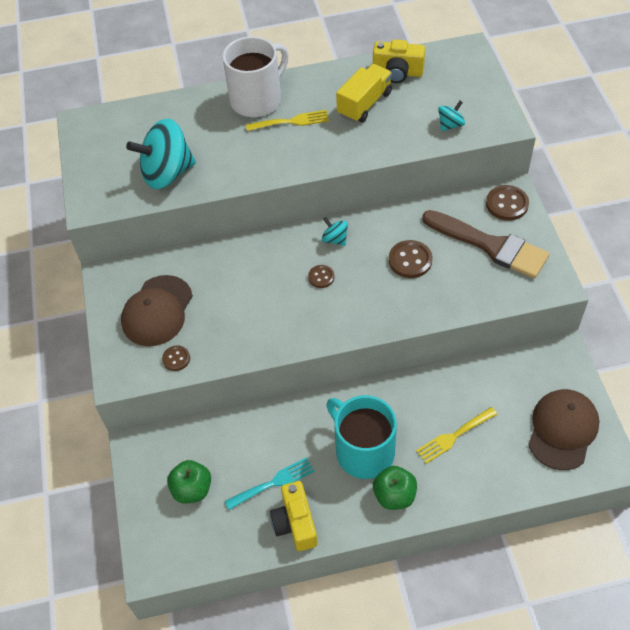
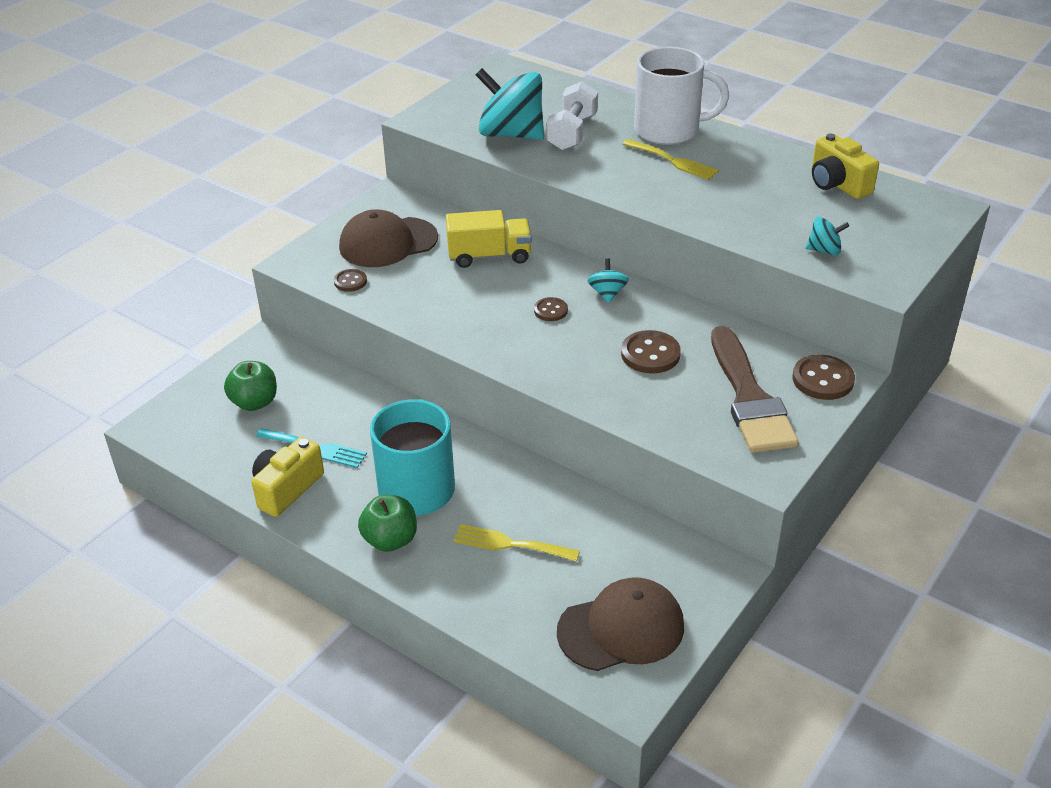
camera: 45 degrees right, 15 degrees down
(203, 144) = (572, 133): none -> white dumbbell
(364, 104) = (763, 187): yellow truck -> yellow truck (489, 256)

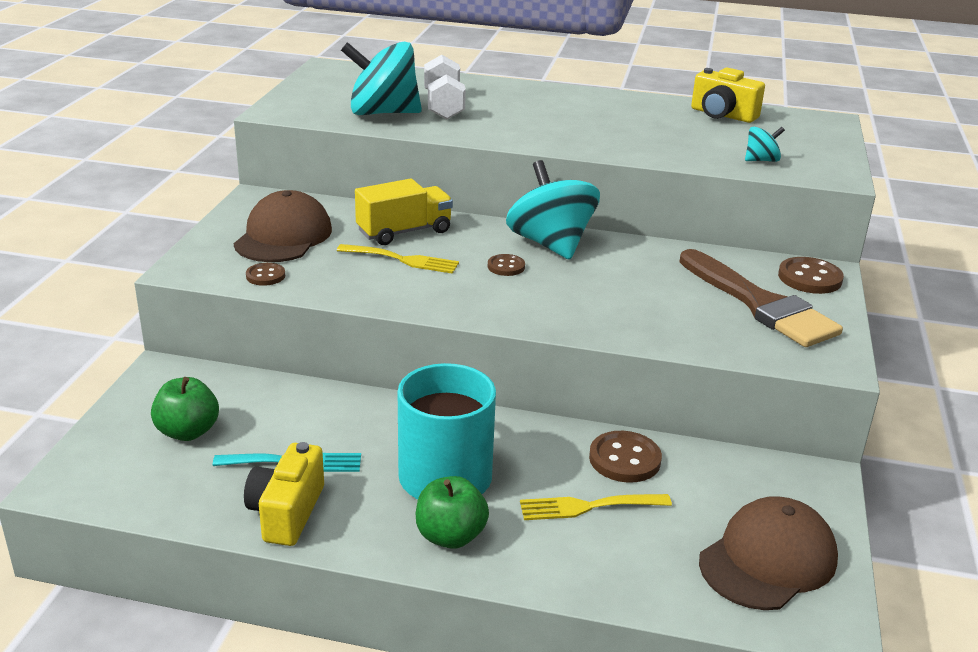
camera: 25 degrees left, 10 degrees down
(388, 242) = (283, 236): brown cap -> brown cap turned 150 degrees clockwise
(607, 293) = (550, 244): turquoise spinning top -> turquoise spinning top, size x2.18
(650, 354) = (636, 286): brown button -> brown button (624, 459)
(669, 130) = (535, 95): white mug -> none
(673, 161) = (561, 115): yellow fork -> yellow fork (403, 260)

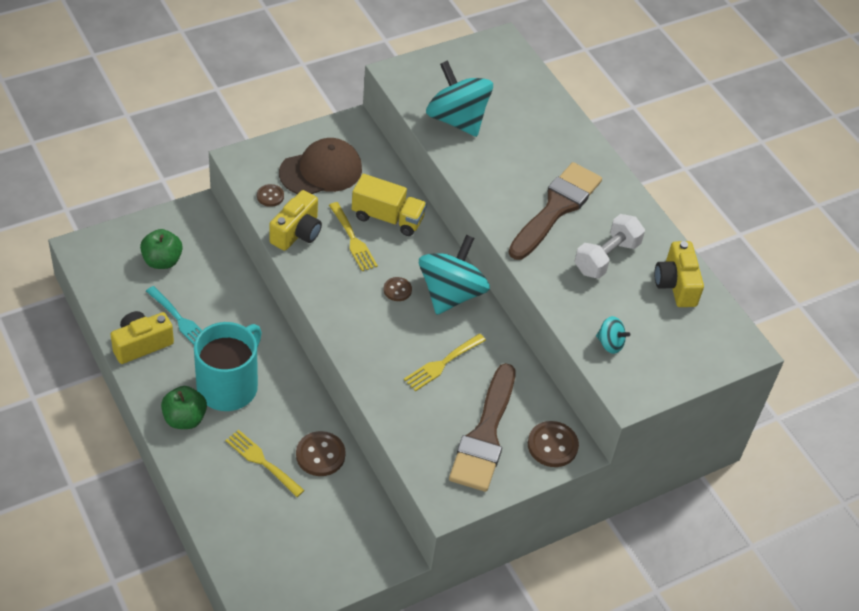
camera: 45 degrees right, 20 degrees up
(342, 283) = (297, 233): none -> yellow camera
(444, 106) = (505, 139): white dumbbell -> white dumbbell (606, 257)
(562, 119) = (556, 208): none -> brown brush
(637, 286) = (442, 364): none -> yellow fork
(768, 560) = (291, 562): brown cap -> none

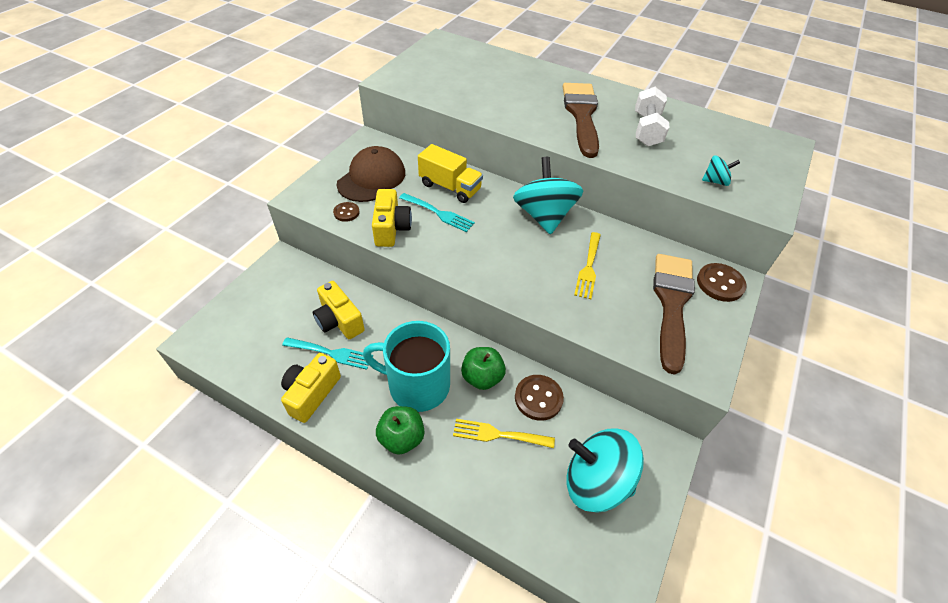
camera: 30 degrees left, 0 degrees up
(162, 261) = (279, 313): green apple -> green apple (482, 377)
(229, 386) = (417, 385): turquoise mug -> turquoise mug turned 75 degrees counterclockwise
(353, 240) = (439, 213): yellow fork -> turquoise fork
(387, 218) = (450, 187): yellow truck -> yellow truck turned 45 degrees clockwise
(397, 290) = (504, 232): brown button -> none
(457, 119) = (458, 91): turquoise spinning top -> turquoise spinning top (596, 482)
(485, 435) = (671, 303): brown brush -> brown brush turned 150 degrees counterclockwise
(676, 285) = (705, 126): yellow camera -> yellow camera (339, 321)

